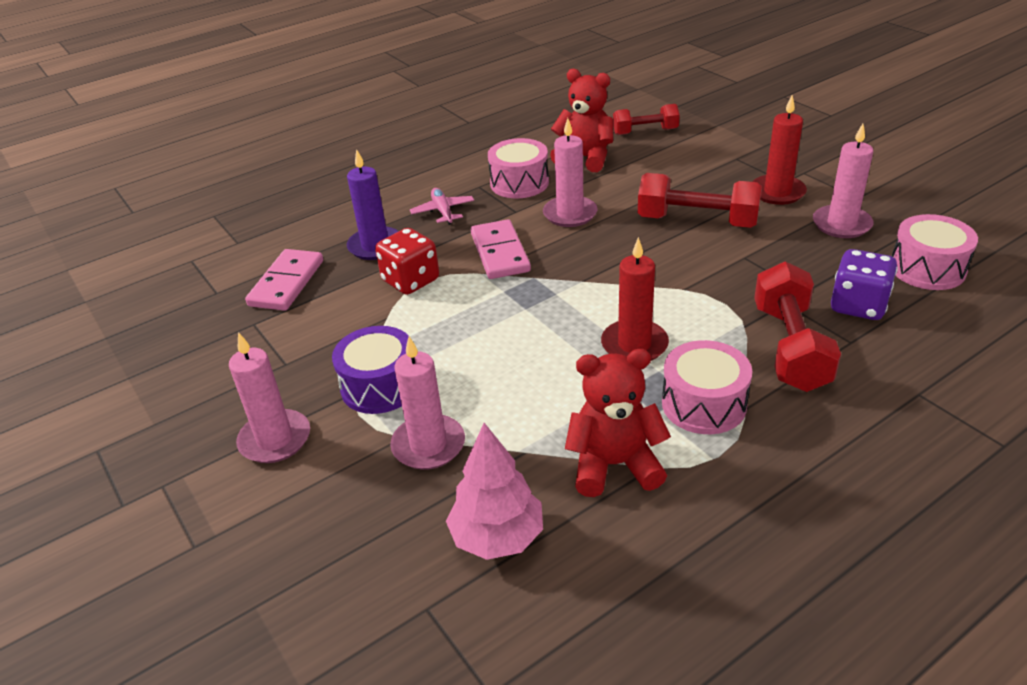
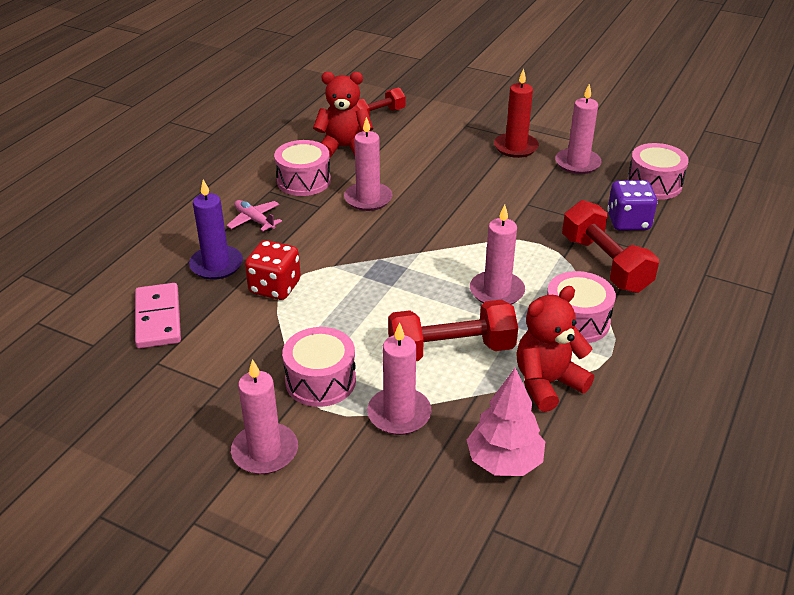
camera: 30 degrees left, 0 degrees up
(380, 386) = (320, 381): purple drum -> pink drum
(500, 253) = (334, 245): pink domino -> none
(634, 345) = (497, 291): red candle -> pink candle
(697, 221) = (473, 183): red dumbbell -> red dumbbell (451, 350)

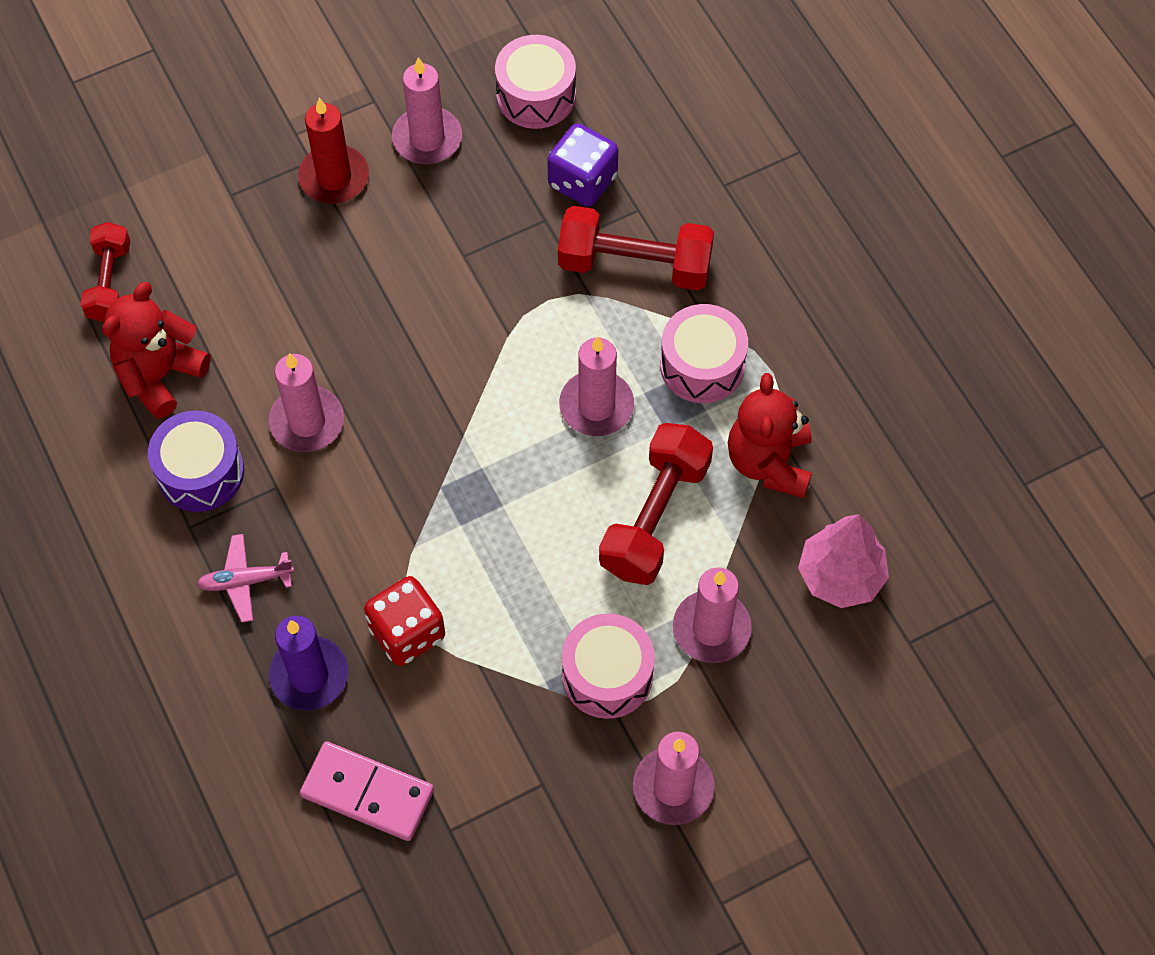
camera: 55 degrees left, 25 degrees up
(303, 181) = (200, 472): pink drum -> purple drum

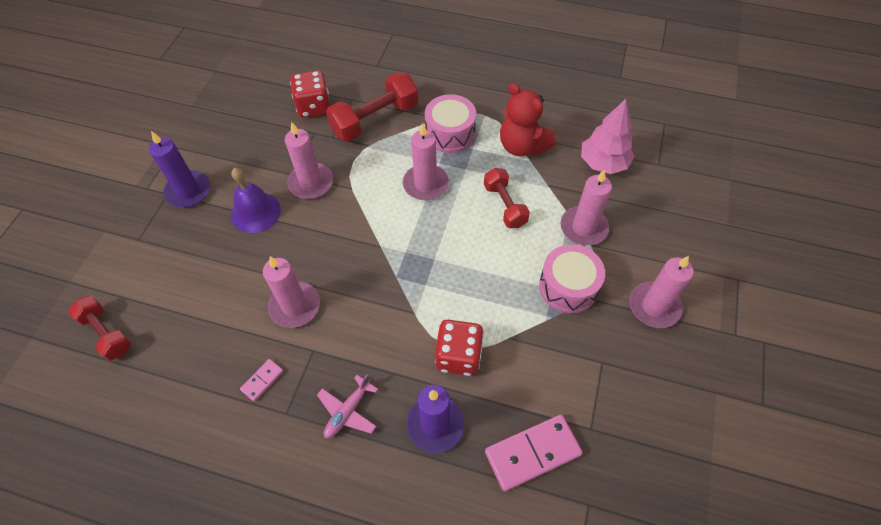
camera: 45 degrees left, 5 degrees down
(160, 375) = (186, 353): red teddy bear -> none
(200, 472) = (262, 380): purple drum -> pink domino
(334, 177) = (188, 191): red candle -> purple candle
(377, 270) = (255, 212): none -> purple bell
(427, 139) = (219, 142): pink candle -> pink candle (311, 183)
(536, 95) = (254, 91): pink drum -> none
(582, 181) = (314, 107): purple dice -> red dice
(654, 517) = (504, 205): red dumbbell -> red dumbbell, size x0.64

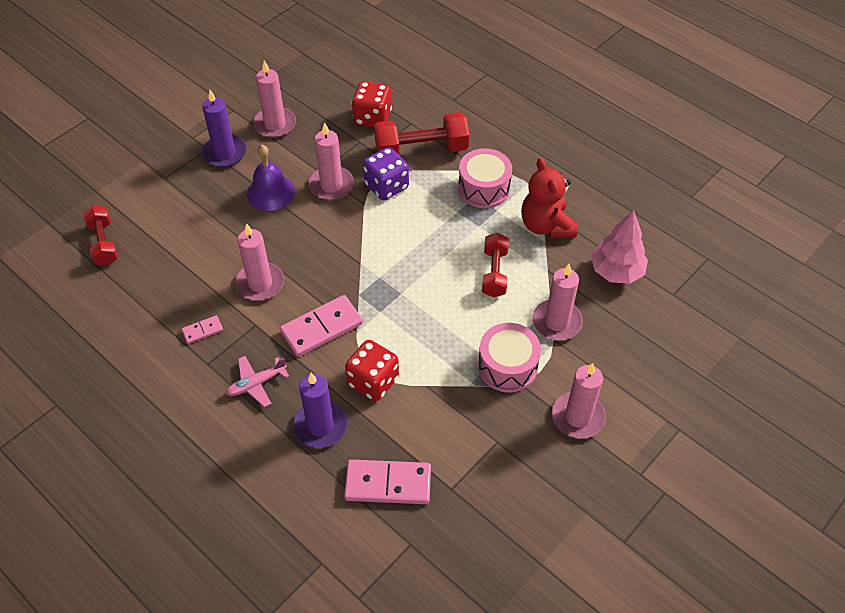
camera: 25 degrees right, 5 degrees down
(363, 164) = (386, 186): none -> purple dice
(380, 324) = (321, 328): none -> pink domino
(425, 184) = (433, 225): pink candle -> pink candle (275, 124)

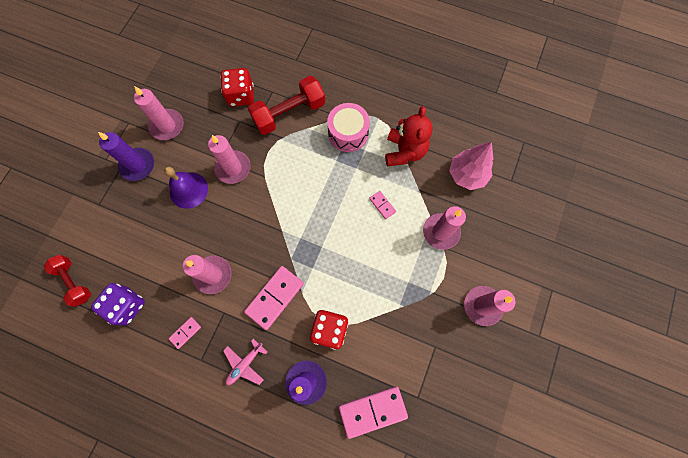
camera: 20 degrees left, 20 degrees up
(386, 186) = (275, 155): purple dice -> purple dice (127, 305)
(494, 273) = (382, 205): red dumbbell -> pink domino
(507, 366) = (420, 282): pink drum -> none
(546, 226) = (404, 151): red teddy bear -> red teddy bear turned 135 degrees counterclockwise

